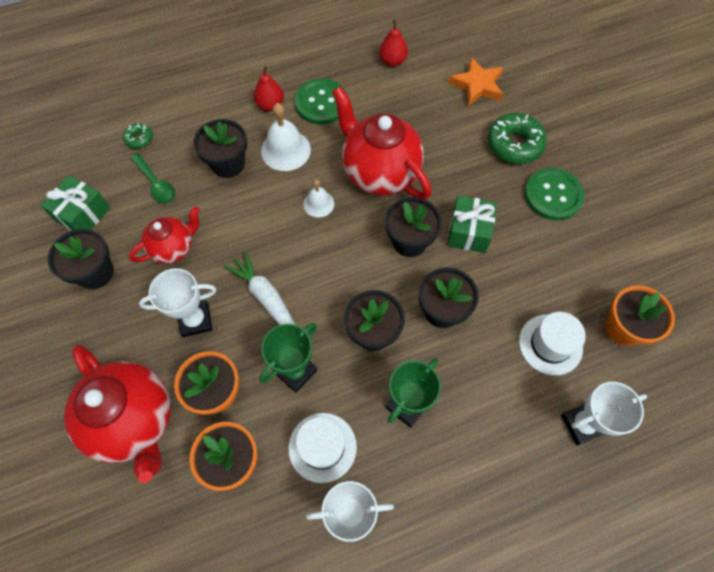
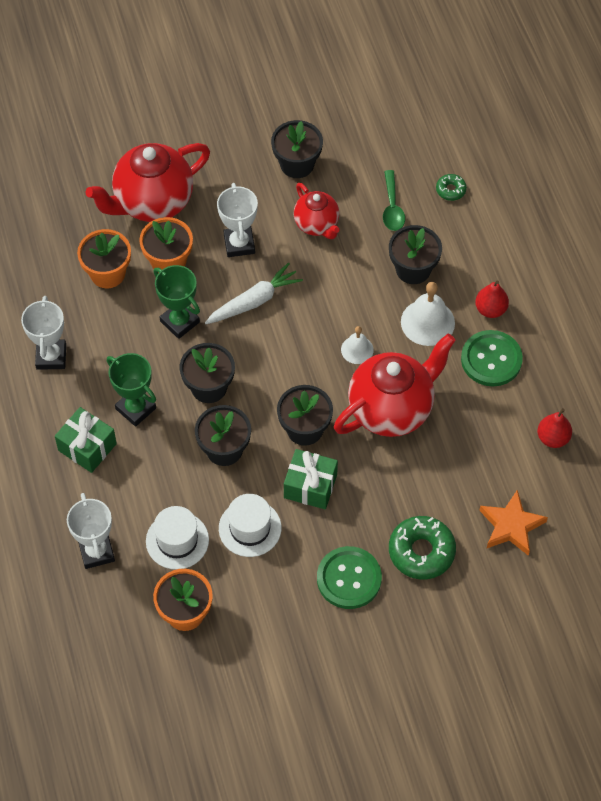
camera: 95 degrees right, 5 degrees down
(83, 214) = (362, 149): green gift -> green gift (87, 447)
(156, 184) = (392, 207): green spoon -> green spoon turned 60 degrees counterclockwise
(322, 447) = (109, 339): white hat -> white hat (250, 528)

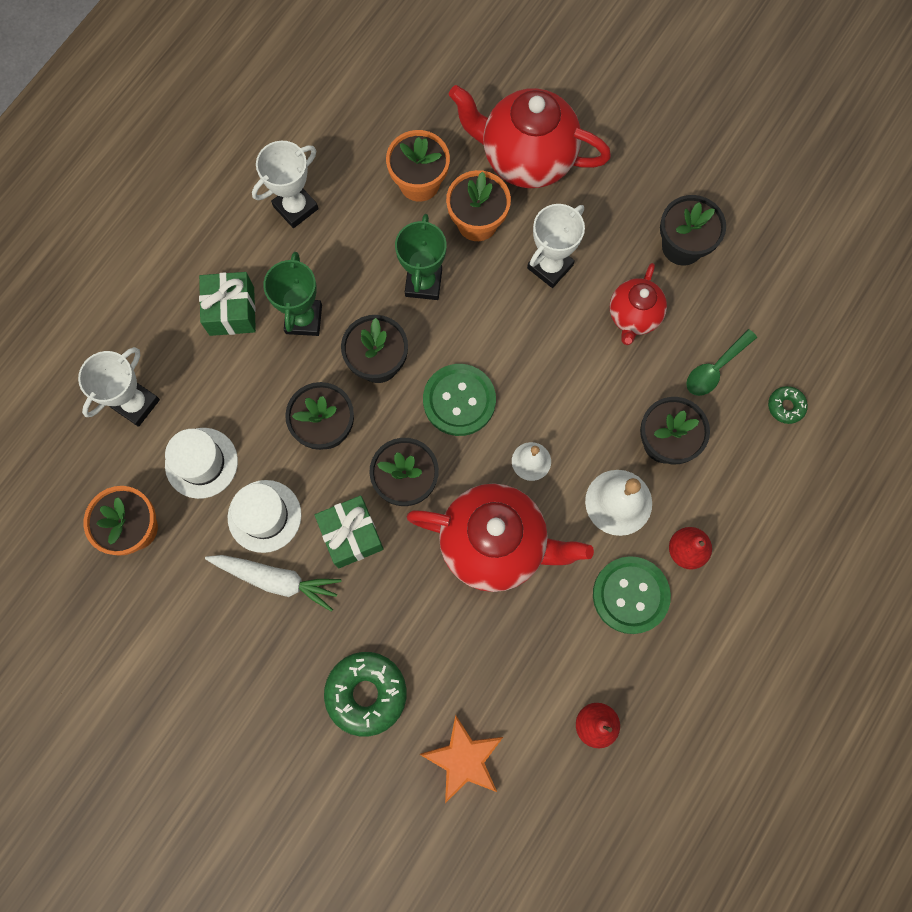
camera: 50 degrees right, 15 degrees up
(254, 301) = (501, 328): white carrot -> white carrot (277, 580)
(349, 578) = (284, 647): green button -> green button (459, 400)

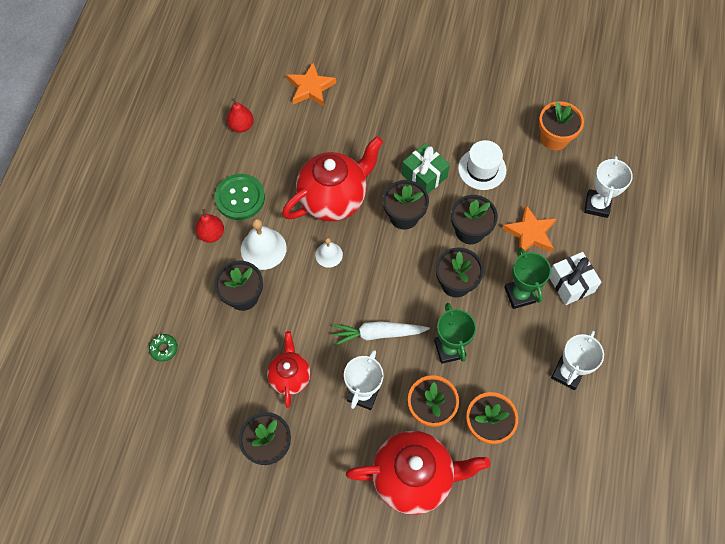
camera: 160 degrees right, 10 degrees down
(201, 463) = (536, 185): white hat -> none
(232, 311) = (570, 283): green gift -> white gift
(247, 396) = (530, 233): none -> orange star
(277, 580) = (457, 138): white carrot -> white carrot (377, 334)
(366, 693) = (378, 100): green donut -> none
(459, 400) = (391, 277): green button -> none
(495, 544) = (334, 199): red teapot -> red teapot turned 150 degrees clockwise
(715, 369) = (220, 358): green spoon -> none

